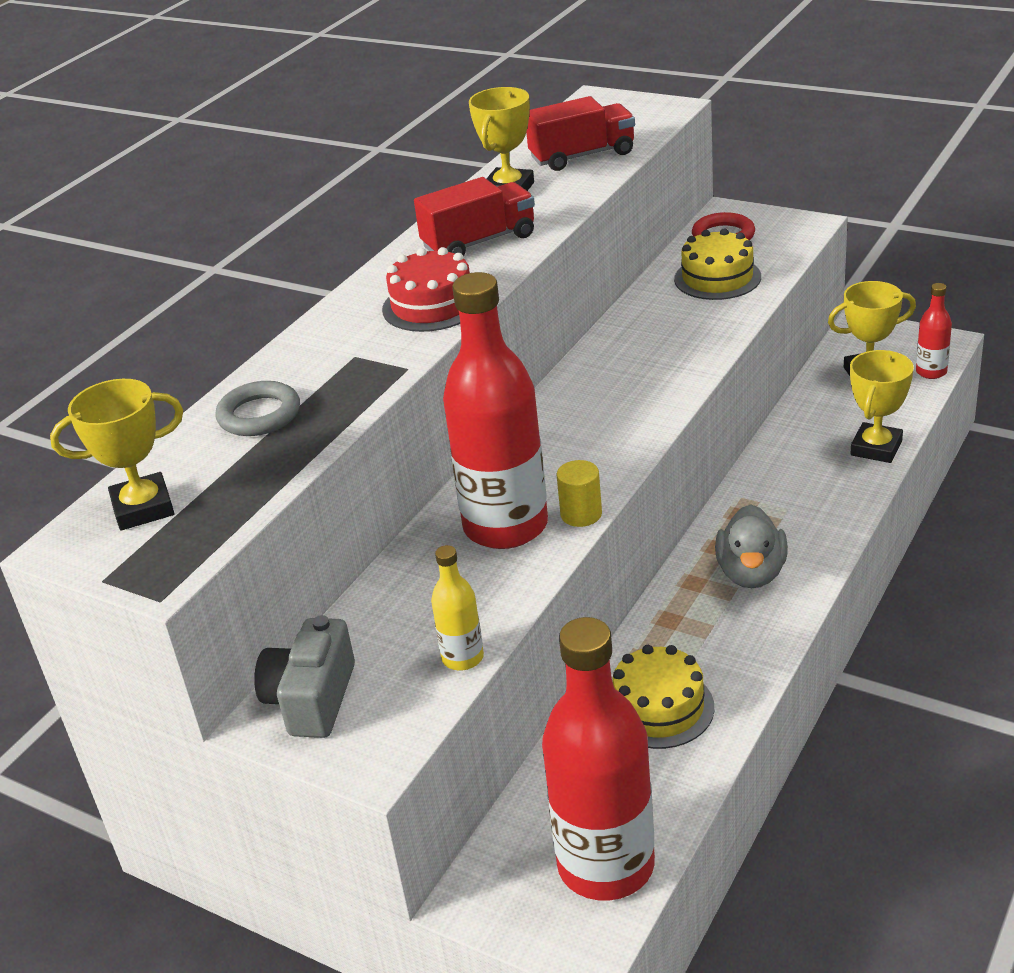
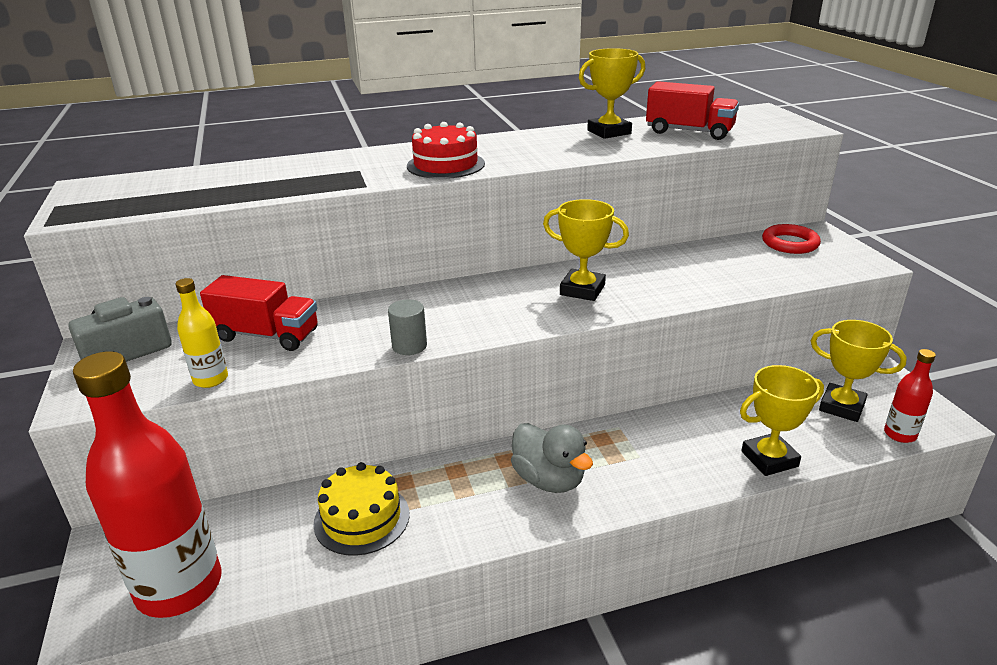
camera: 40 degrees right, 5 degrees down
(143, 508) = (137, 187): yellow trophy -> yellow trophy (582, 290)
(259, 415) = (264, 174): grey ring -> none
(479, 242) = (537, 148): red truck -> red truck (266, 335)
(505, 526) = (363, 327): red bottle -> none
(581, 514) = (409, 346): yellow cylinder -> grey cylinder
(717, 278) = (741, 264): yellow cake -> none
(751, 573) = (549, 480): grey duck -> grey duck turned 90 degrees counterclockwise

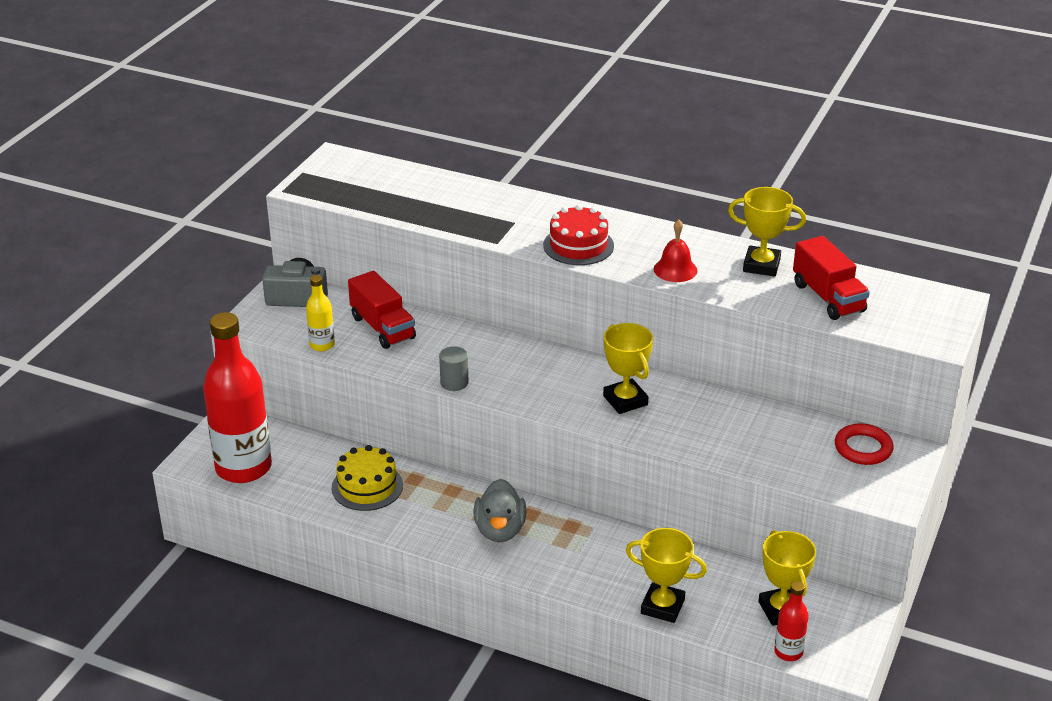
camera: 40 degrees right, 5 degrees up
(553, 153) = (675, 269): none -> red bell

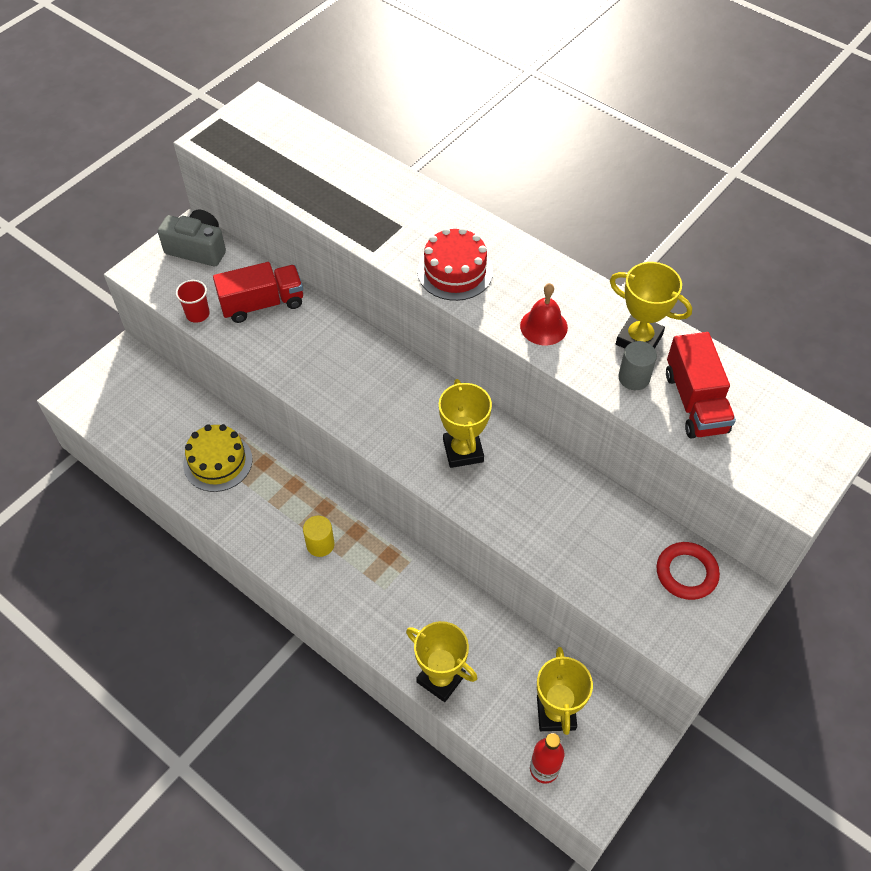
camera: 15 degrees right, 20 degrees up
(243, 467) = (116, 414): red bottle -> none
(322, 345) = (197, 314): yellow bottle -> red cup
(382, 328) = (262, 304): red truck -> red truck turned 90 degrees counterclockwise
(454, 383) = (304, 390): grey cylinder -> grey cylinder (634, 378)
(500, 530) = (320, 544): grey duck -> yellow cylinder

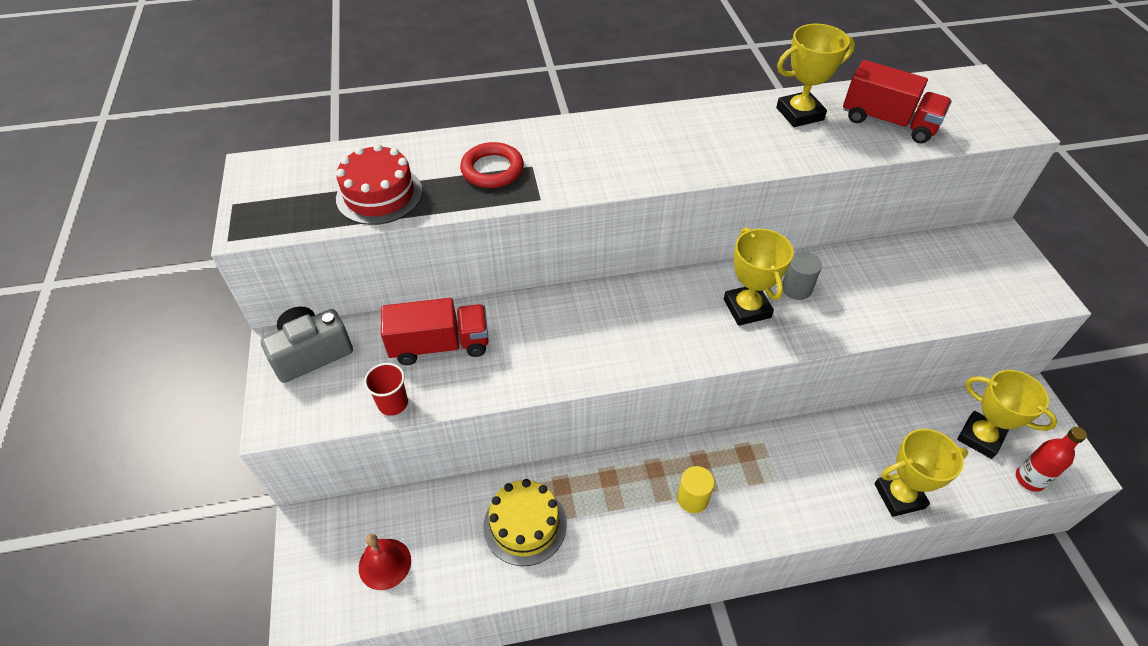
camera: 50 degrees left, 5 degrees down
(262, 304) = (440, 345): red truck -> red truck turned 60 degrees clockwise
(455, 271) = (622, 165): red cake -> red cake (379, 195)
(463, 451) = (747, 308): yellow trophy -> yellow trophy turned 45 degrees clockwise
(543, 326) = (737, 152): red bell -> red bell (385, 564)
(634, 378) = (837, 137): grey cylinder -> grey cylinder (796, 288)
(686, 573) = (969, 254): red ring -> red ring (492, 169)

